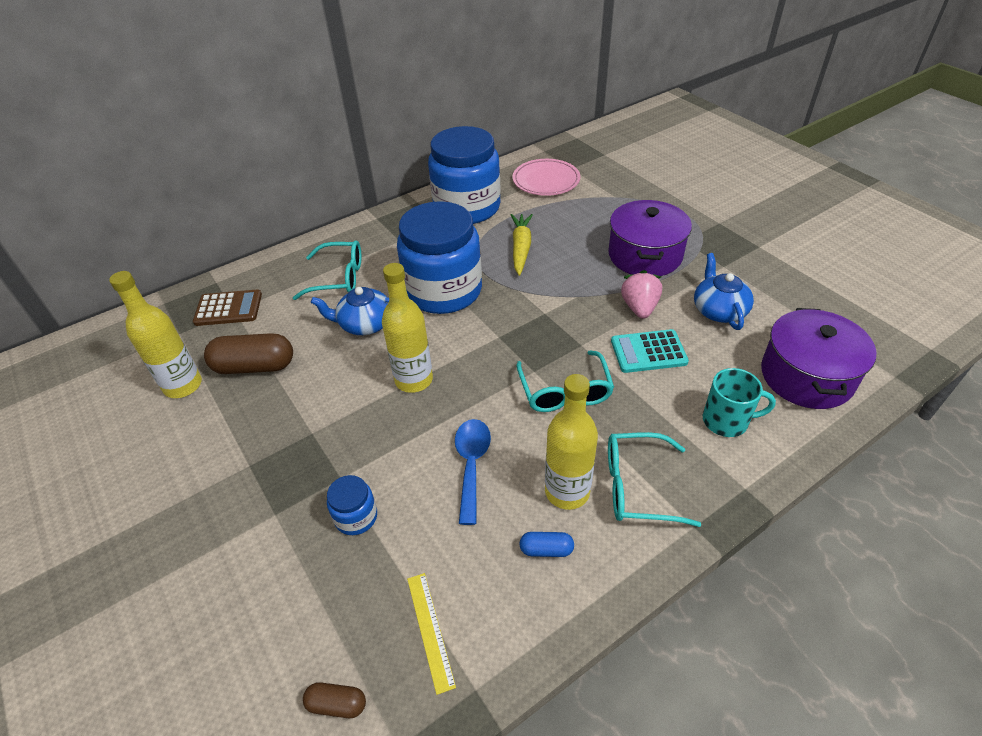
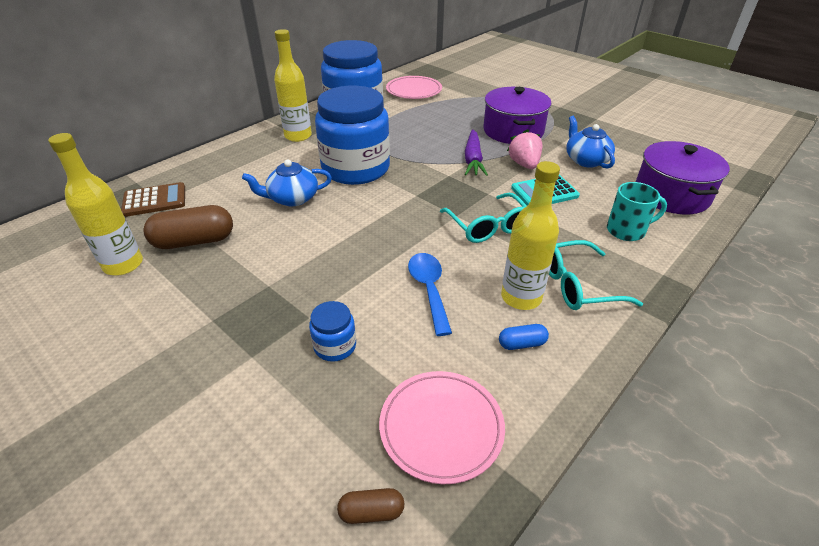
camera: 15 degrees left, 5 degrees down
(339, 278) = (256, 168): turquoise glasses -> none
(414, 380) = (352, 234): yellow bottle -> yellow bottle (298, 136)
(430, 630) = (441, 427): yellow ruler -> pink plate
(521, 248) = (411, 135): yellow carrot -> none
(581, 293) = (473, 159): none -> purple carrot

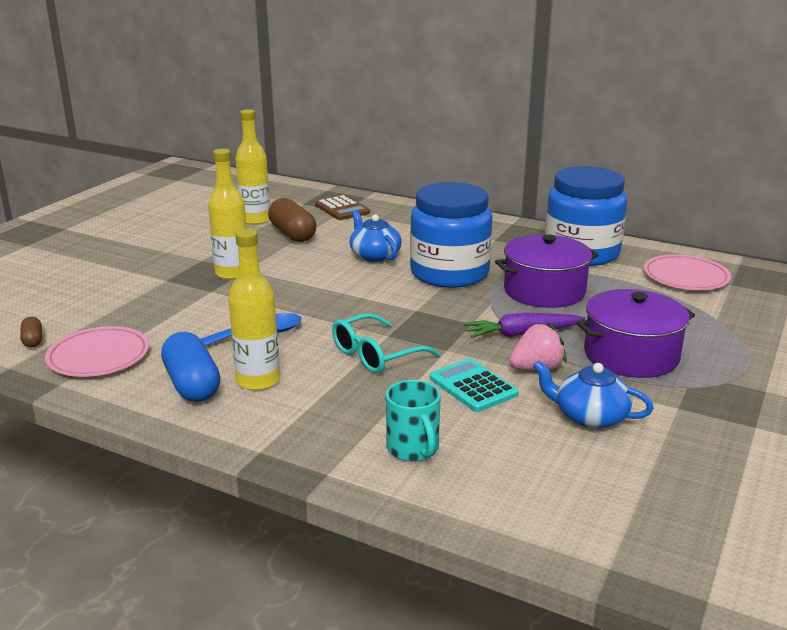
camera: 75 degrees right, 15 degrees down
(298, 136) = (496, 236): yellow bottle -> yellow bottle (232, 273)
(335, 346) = (180, 306): blue jar -> none
(522, 344) = (192, 384): blue capsule -> blue capsule, size x2.03
(578, 285) = (287, 413): turquoise glasses -> none
(586, 160) = (589, 416): blue teapot -> blue teapot turned 120 degrees counterclockwise
(671, 194) = (536, 494): purple pot -> purple pot (544, 291)

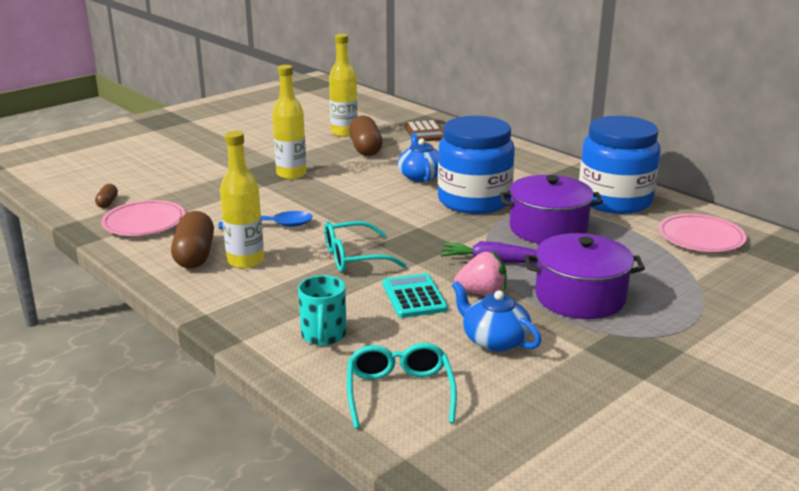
camera: 20 degrees right, 0 degrees up
(192, 384) = (195, 255): blue capsule -> brown capsule
(543, 495) = (399, 392): none -> turquoise glasses

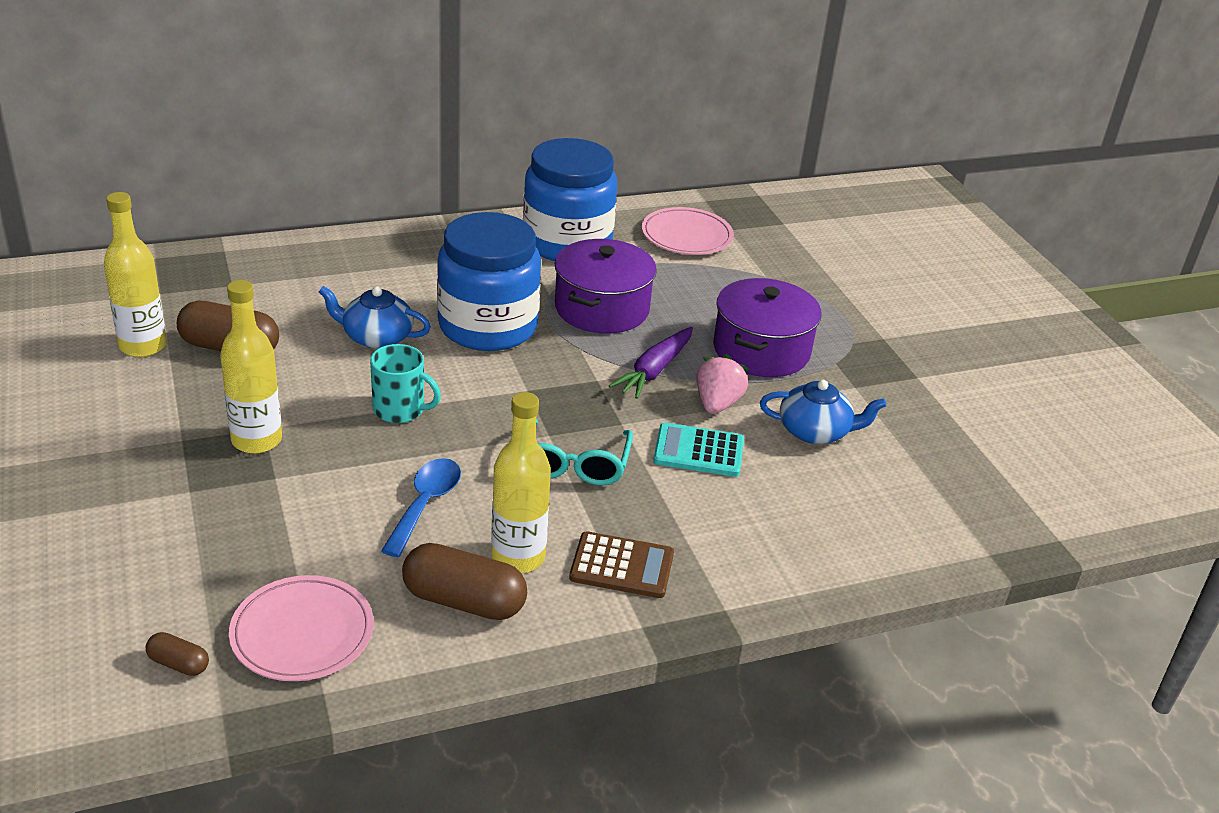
camera: 70 degrees left, 10 degrees up
(323, 335) = (747, 542): turquoise mug -> turquoise mug (400, 410)
(399, 392) = (882, 523): turquoise glasses -> none
(425, 132) = (226, 282): brown calculator -> brown calculator (622, 566)
(494, 340) = (815, 431): blue teapot -> blue teapot turned 150 degrees counterclockwise

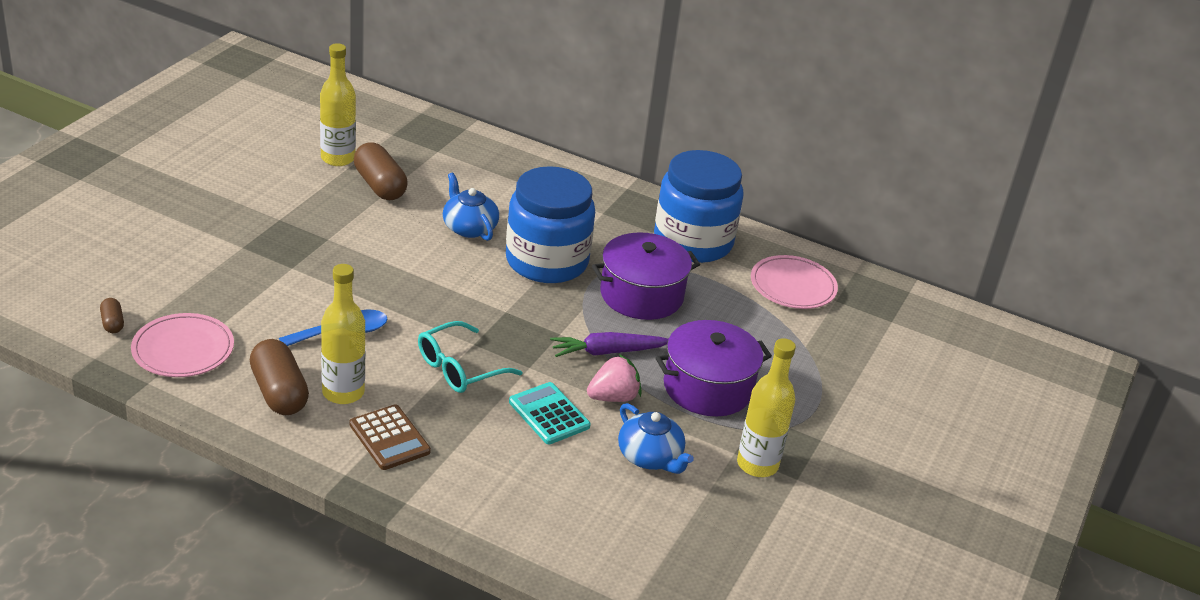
camera: 45 degrees right, 0 degrees up
(257, 440) = (314, 243): yellow bottle -> yellow bottle (757, 464)
(400, 410) = (414, 275): turquoise mug -> none

